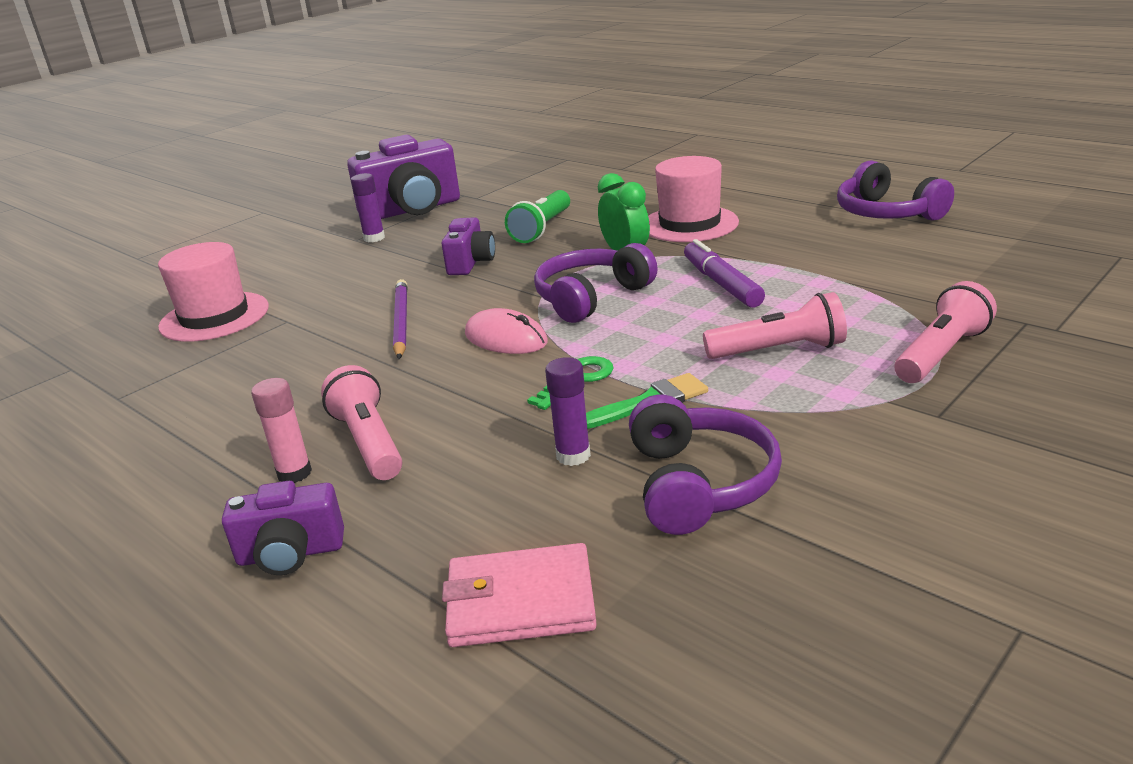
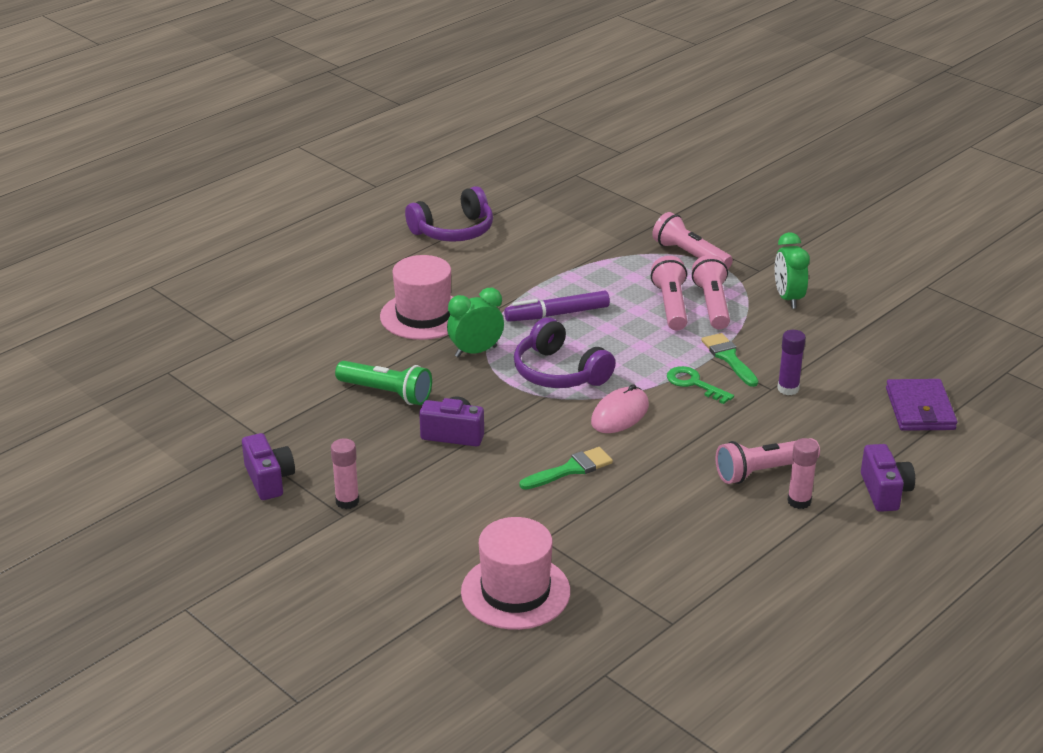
camera: 90 degrees left, 5 degrees up
(374, 238) = (347, 501): purple glue stick -> pink glue stick
(401, 322) = (571, 469): purple pencil -> green brush
(412, 210) = (269, 479): purple camera -> purple camera, size x0.55
(520, 601) = (920, 409): pink wallet -> purple wallet
(698, 484) = (820, 349): purple headphones -> none
(798, 381) = (712, 305): none -> pink flashlight
(855, 447) = (788, 298): none -> green clock

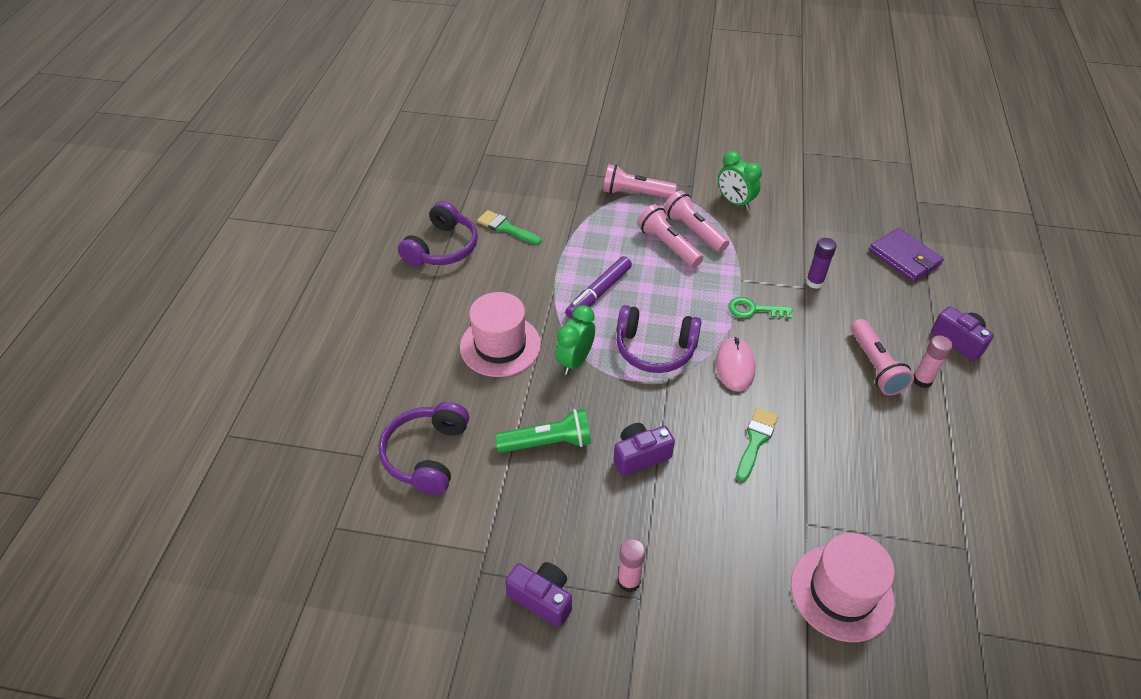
camera: 35 degrees left, 15 degrees up
(282, 360) = (427, 455): none -> purple headphones
(728, 358) = (751, 274): green brush -> green brush (506, 228)
(763, 471) = (875, 366): pink flashlight -> pink flashlight turned 45 degrees counterclockwise

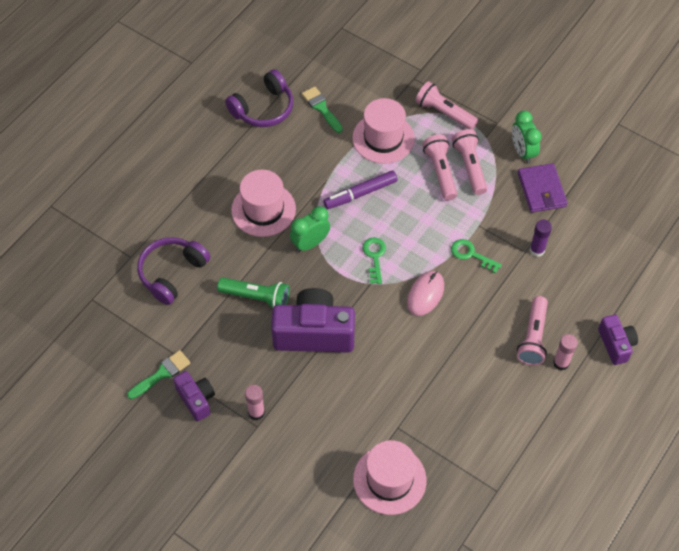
camera: 25 degrees right, 10 degrees up
(589, 234) = (383, 138): none -> pink hat
(640, 456) = (314, 333): purple camera -> purple camera, size x1.83
(655, 349) = (374, 257): purple headphones -> green key
(756, 440) = (402, 356): green brush -> green brush (162, 374)
(904, 258) = (629, 257): purple wallet -> purple wallet (541, 190)

